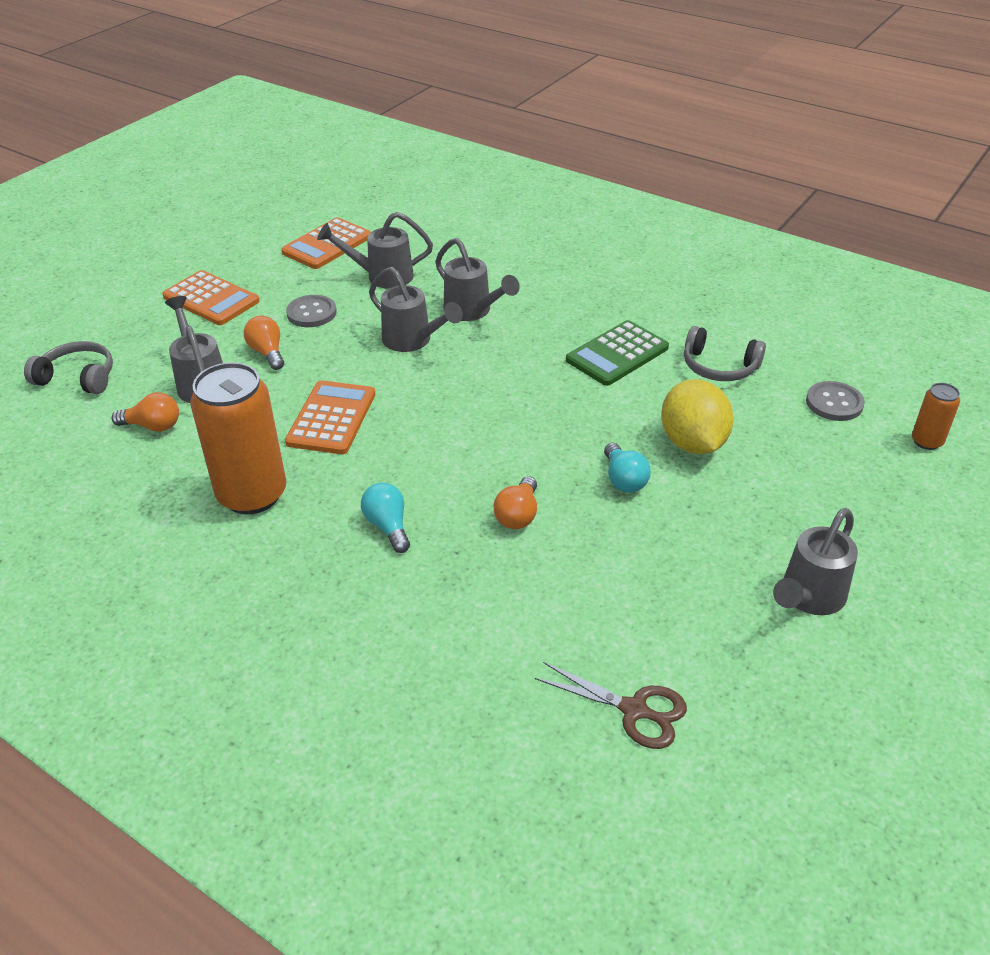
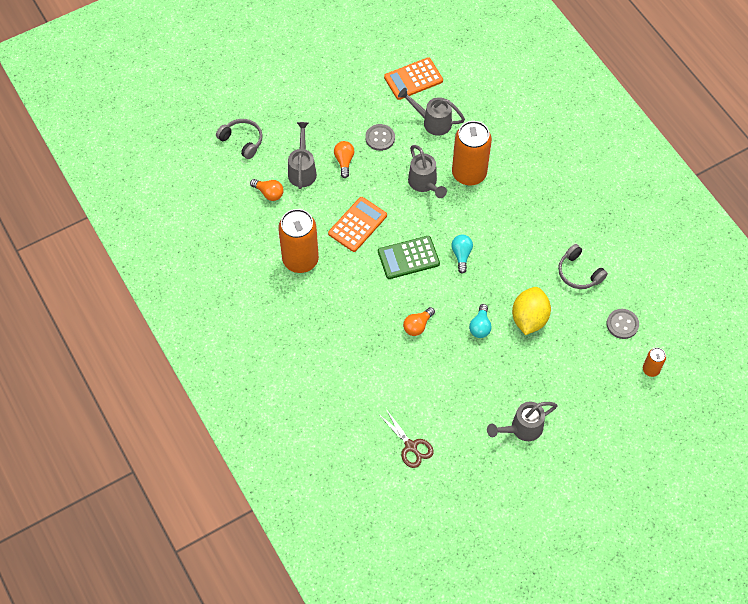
camera: 25 degrees right, 20 degrees up
(211, 299) = (330, 103): orange calculator -> none
(388, 526) = (354, 306): turquoise light bulb -> turquoise light bulb (461, 255)
(473, 312) = (469, 173): grey watering can -> orange can
(617, 354) = (529, 240): green calculator -> green calculator (408, 258)

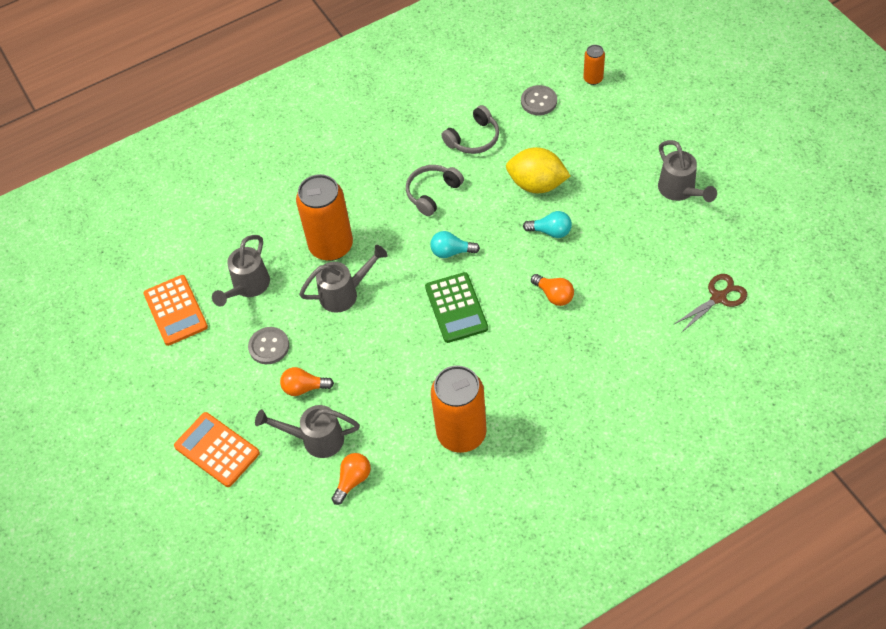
camera: 85 degrees left, 5 degrees down
(242, 141) = (260, 523): grey headphones -> grey headphones (432, 193)
(357, 224) = (406, 367): orange calculator -> orange calculator (217, 450)

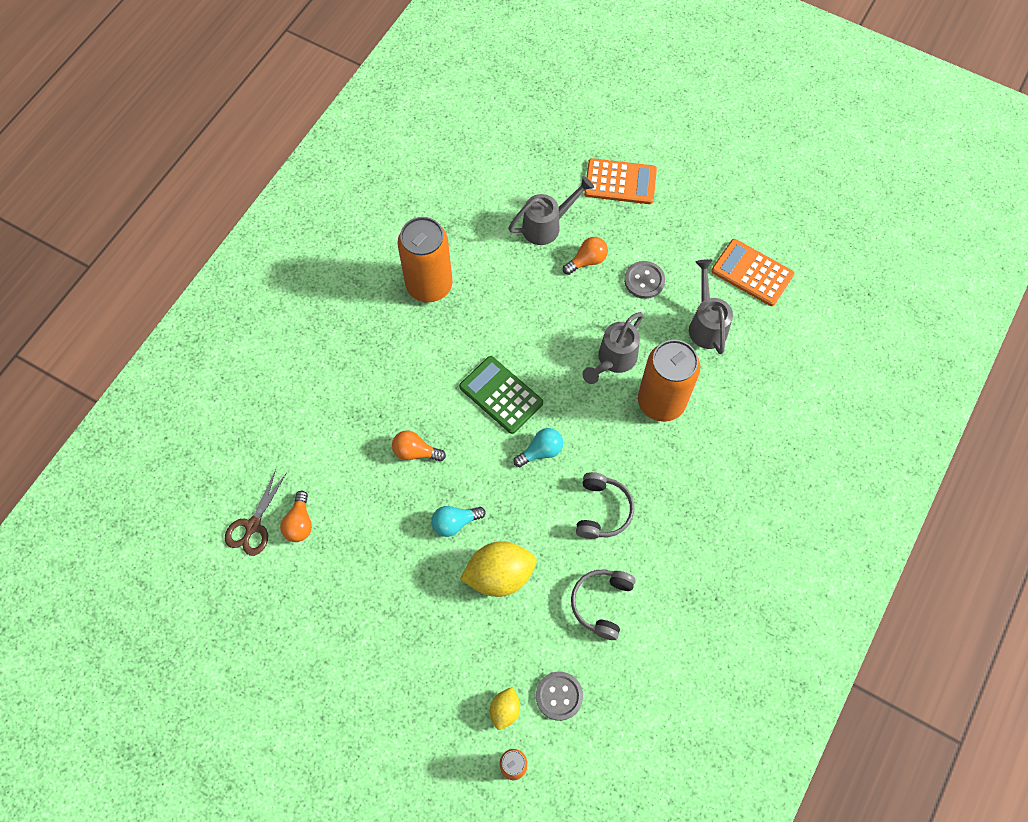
camera: 145 degrees right, 10 degrees up
(353, 480) = (495, 209): orange light bulb -> orange light bulb (299, 523)
(581, 108) = (505, 710): none -> yellow lemon
(680, 191) = (341, 642): grey watering can -> none

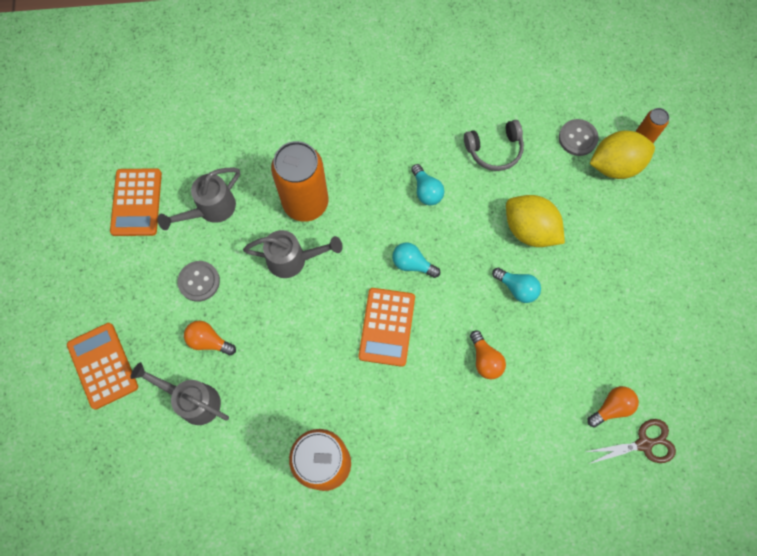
camera: 125 degrees left, 5 degrees up
(501, 395) = (387, 327): green calculator -> orange calculator
(505, 710) = (615, 165): yellow lemon -> yellow lemon, size x1.87
(602, 510) = (426, 191): grey headphones -> turquoise light bulb

